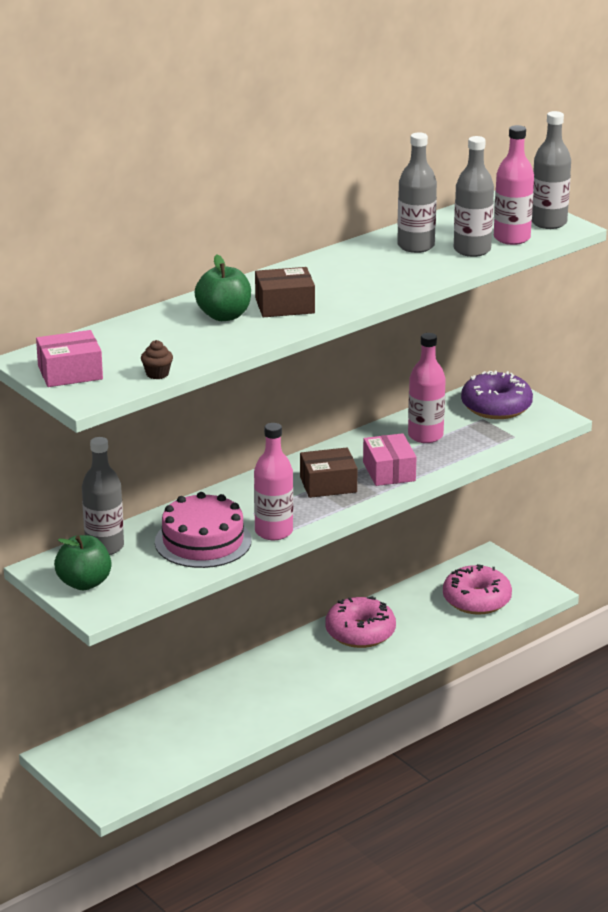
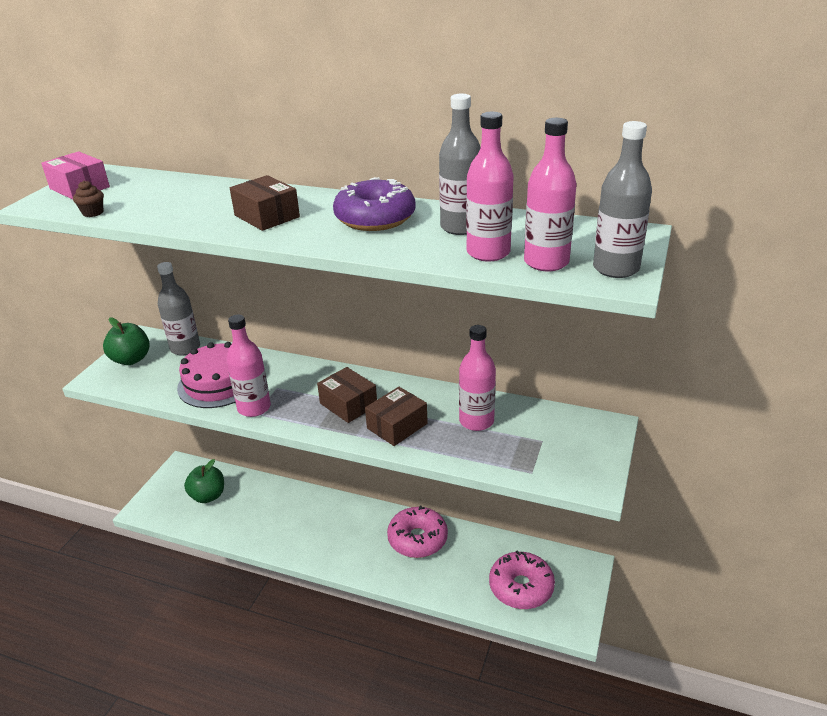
camera: 60 degrees right, 5 degrees up
(224, 316) = (225, 202): green apple -> green apple (208, 496)
(389, 471) = (397, 426): pink box -> brown box
(472, 250) = (488, 253): grey bottle -> pink bottle
(496, 407) = (572, 440): purple donut -> purple donut (375, 218)

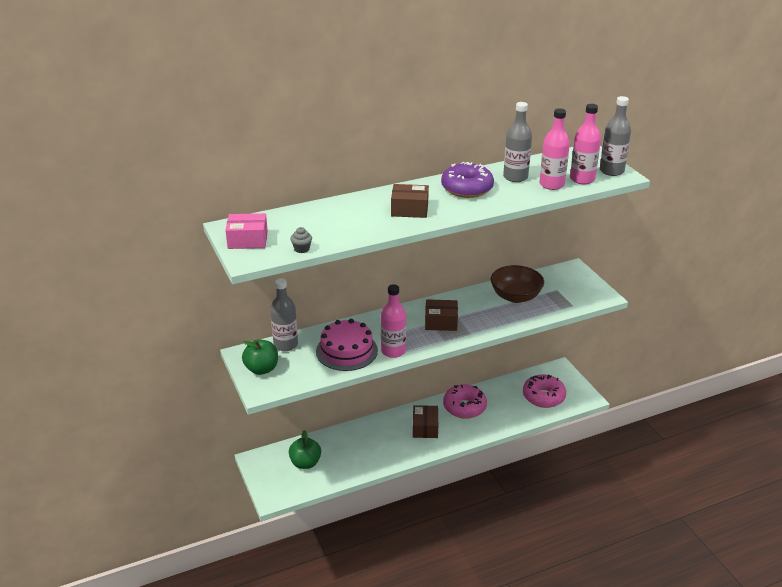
camera: 45 degrees left, 0 degrees up
(93, 213) = (302, 249): brown cupcake -> grey cupcake
(397, 426) = (483, 319): brown box -> brown box (425, 427)
(476, 421) = (515, 296): pink bottle -> brown bowl

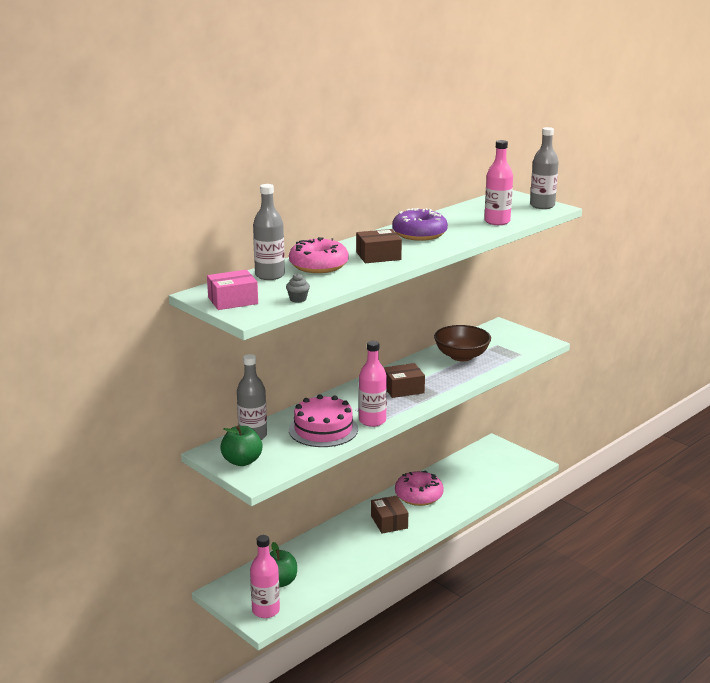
camera: 20 degrees left, 10 degrees down
(515, 177) = (458, 220): grey bottle -> grey bottle (270, 275)
(543, 397) = (492, 470): pink donut -> pink donut (318, 266)
(582, 179) = (521, 214): pink bottle -> pink bottle (266, 610)

